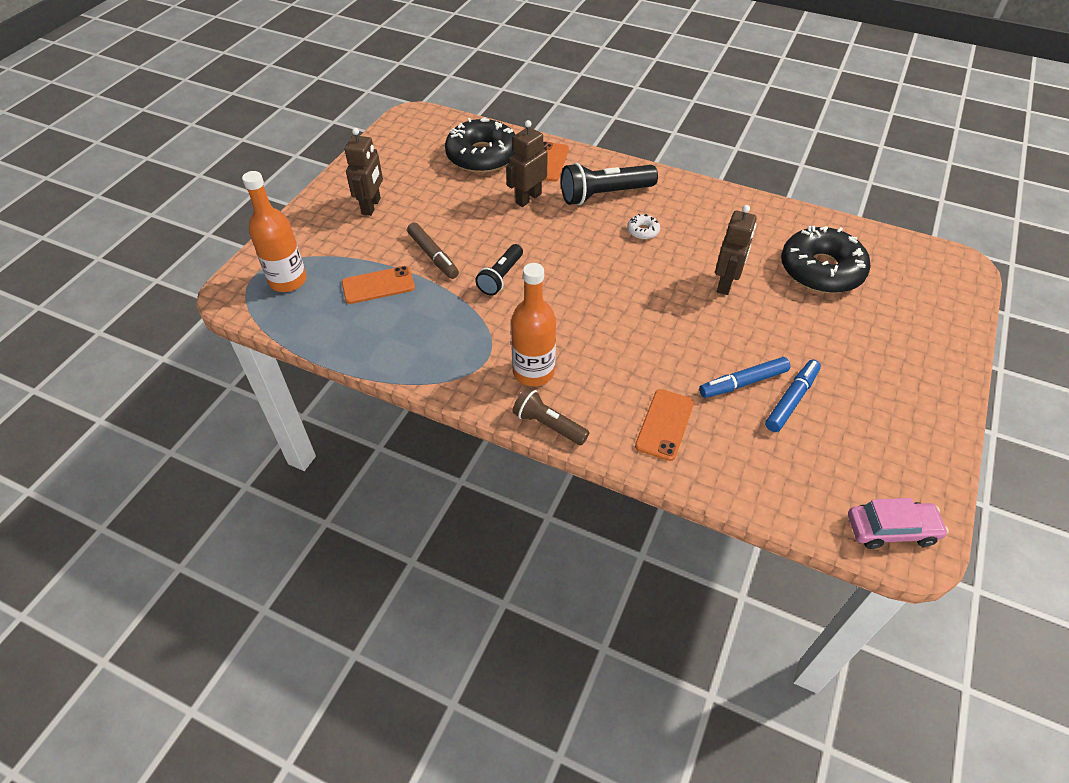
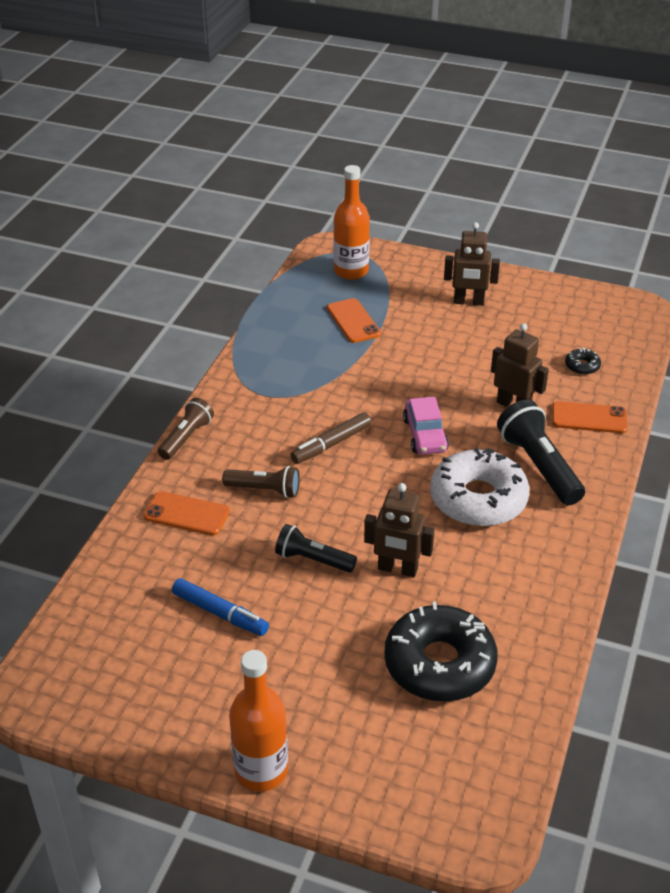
camera: 85 degrees right, 10 degrees down
(433, 256) = (401, 349): brown marker -> brown marker (331, 444)
(482, 156) = (582, 366): black donut -> black donut, size x0.41
(501, 277) = (377, 395): black flashlight -> black flashlight (312, 560)
(533, 372) = (250, 425): orange bottle -> orange bottle (261, 770)
(630, 363) = (265, 490): none -> brown flashlight
(643, 231) = (478, 499): white donut -> white donut, size x2.45
(743, 383) = (243, 575): blue marker -> none
(891, 529) = (53, 675): pink car -> pink car (425, 435)

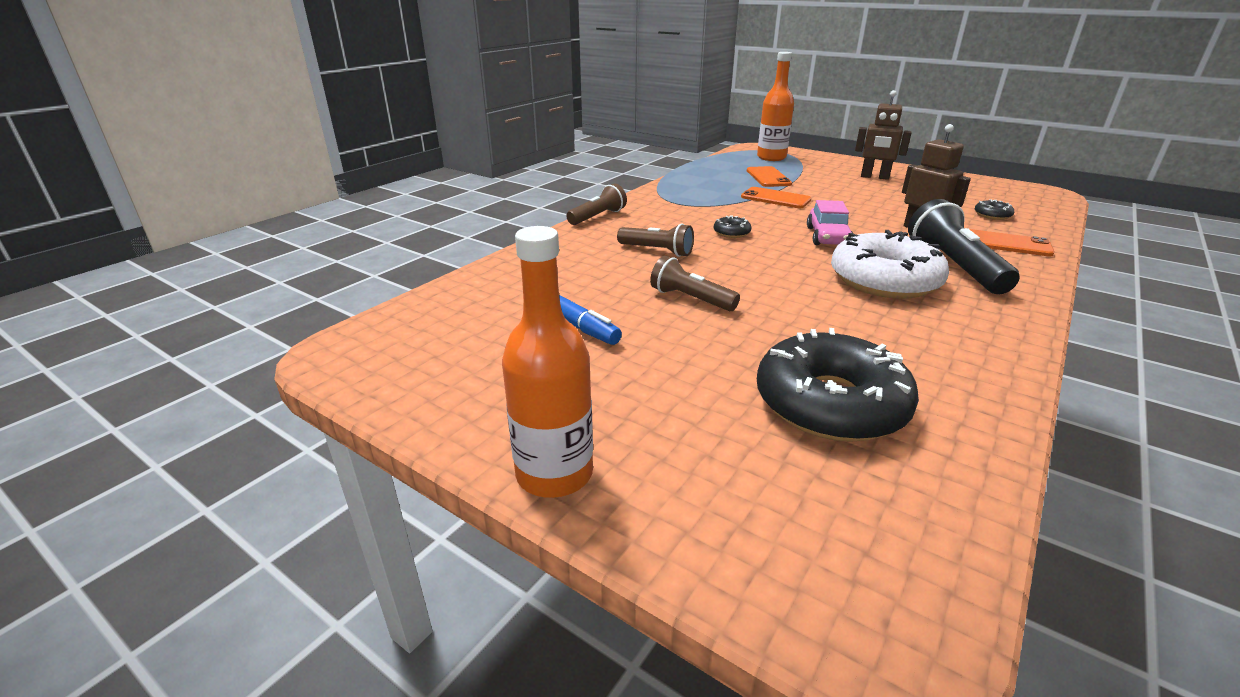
camera: 15 degrees right, 10 degrees down
(186, 514) = (574, 256): orange phone -> orange phone (775, 198)
(312, 560) = (690, 299): black flashlight -> brown flashlight
(331, 444) = (731, 233): brown marker -> black donut
(397, 569) = (785, 317): brown robot -> none

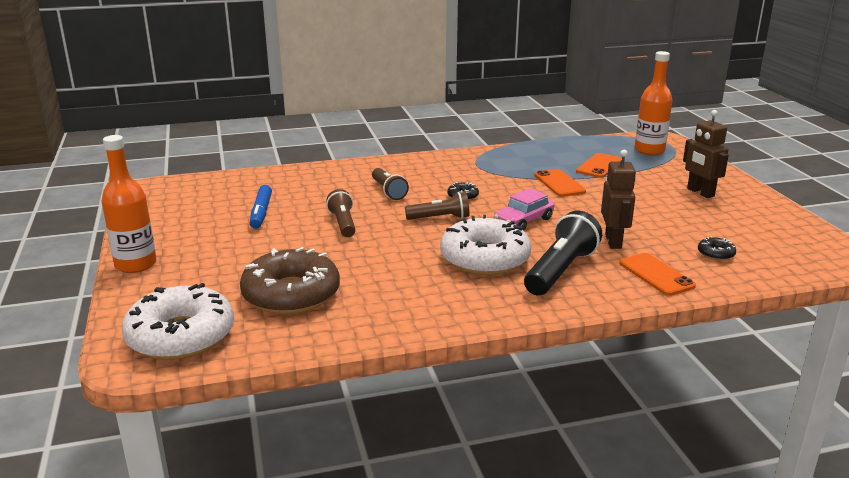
camera: 40 degrees right, 5 degrees down
(598, 217) = (403, 159): brown flashlight -> brown flashlight (440, 218)
(830, 403) = (291, 294): black donut -> brown donut
(855, 544) = (181, 336): none -> white donut

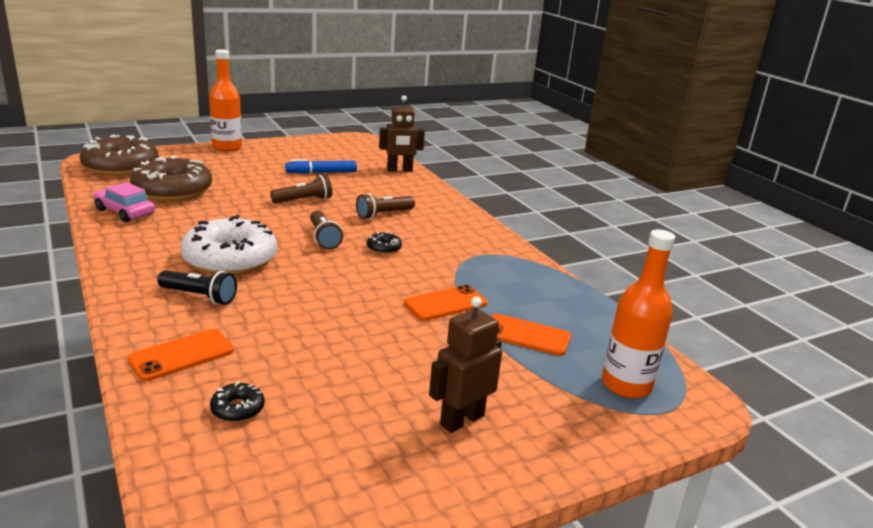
camera: 75 degrees right, 0 degrees up
(181, 336) = (121, 167): white donut -> brown donut
(523, 221) = (324, 279): pink car -> pink car (124, 212)
(560, 270) = (199, 296): black flashlight -> black flashlight, size x0.63
(613, 241) = (274, 332): brown robot -> brown robot (399, 170)

